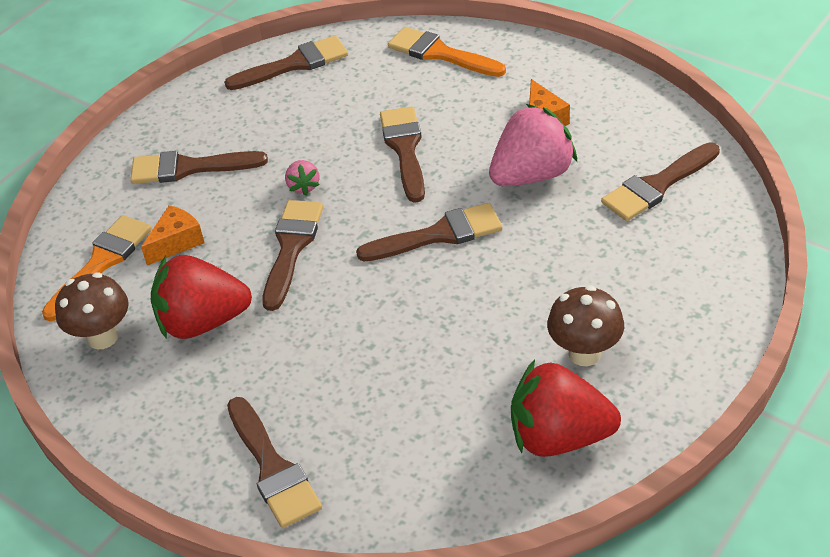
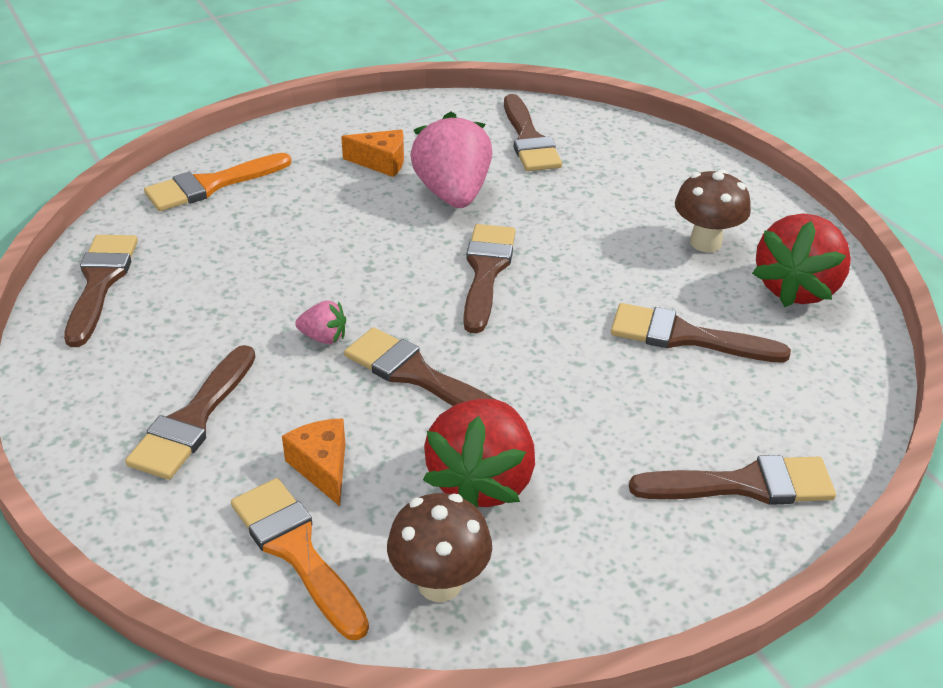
camera: 70 degrees left, 5 degrees down
(405, 149) = (336, 252): brown brush -> brown brush (686, 337)

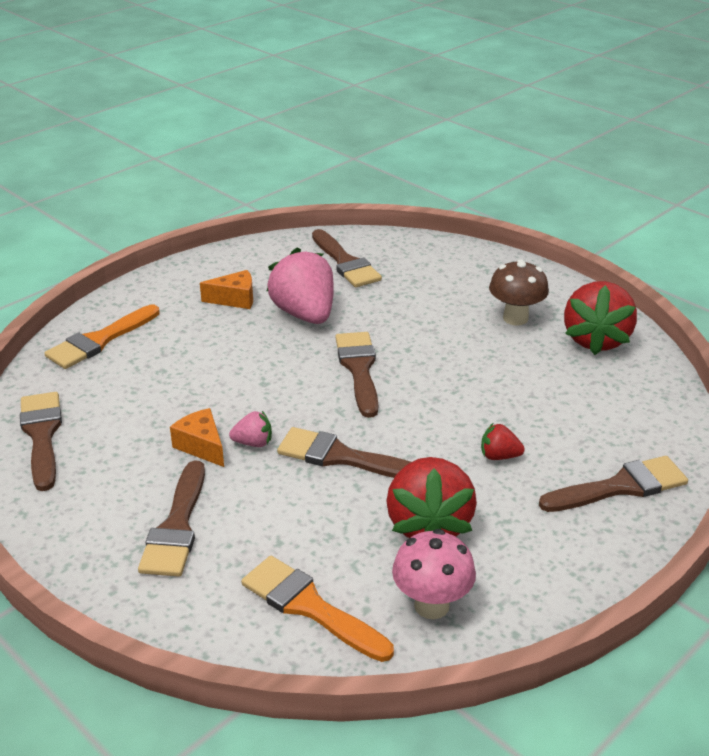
camera: 15 degrees left, 5 degrees down
(322, 467) = (300, 541): orange cheese -> orange cheese (201, 446)
(439, 583) = (431, 605): brown mushroom -> pink mushroom
(607, 413) = (499, 456): none -> red strawberry
(686, 337) = (532, 390): brown brush -> none

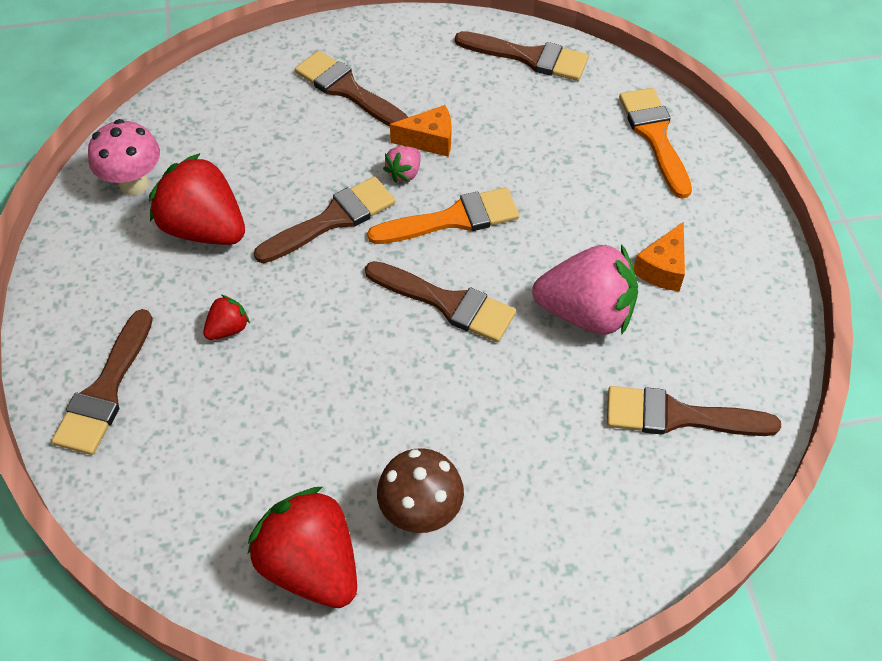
camera: 125 degrees right, 20 degrees up
(309, 607) = (202, 122): orange brush -> orange brush (453, 219)

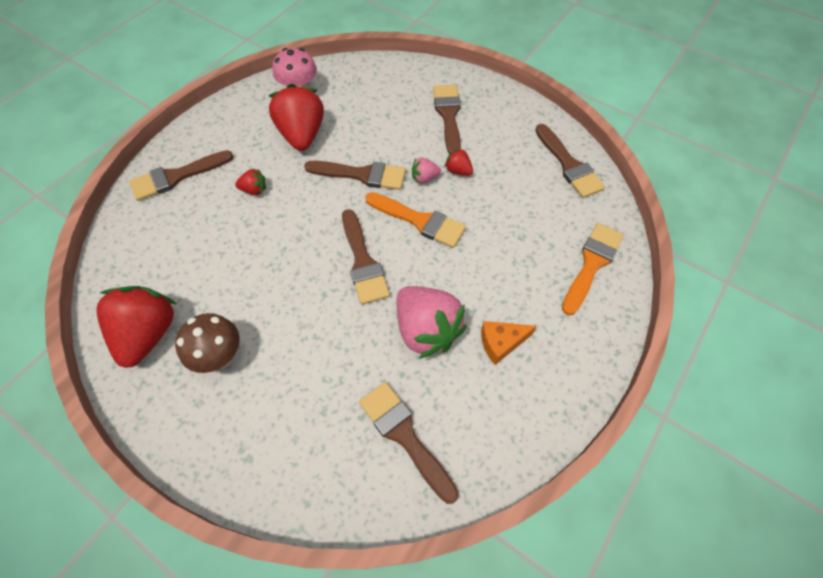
camera: 45 degrees right, 5 degrees up
(429, 140) = (458, 171): orange cheese -> red strawberry

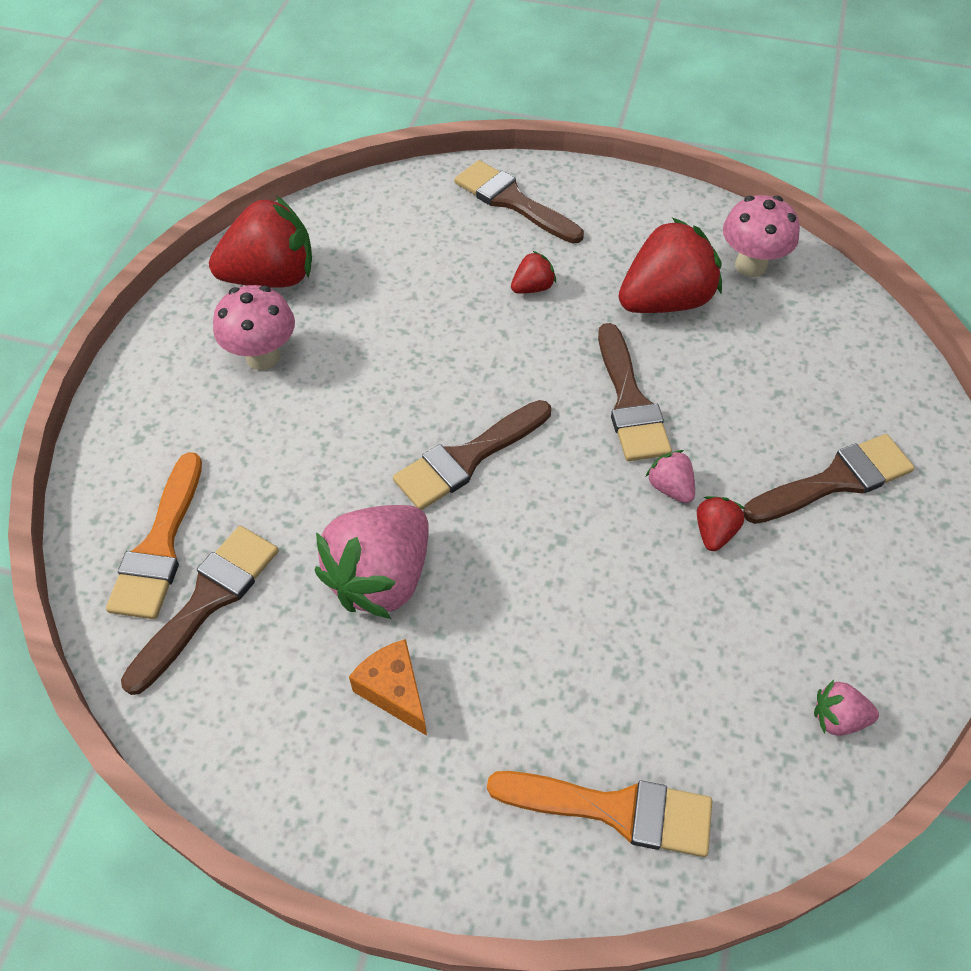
camera: 70 degrees right, 5 degrees down
(220, 356) = (263, 357): brown mushroom -> pink mushroom
(254, 190) = (532, 288): red strawberry -> red strawberry turned 105 degrees counterclockwise
(419, 221) = (578, 507): orange brush -> orange brush (160, 546)
(569, 165) = (838, 718): brown brush -> pink strawberry

